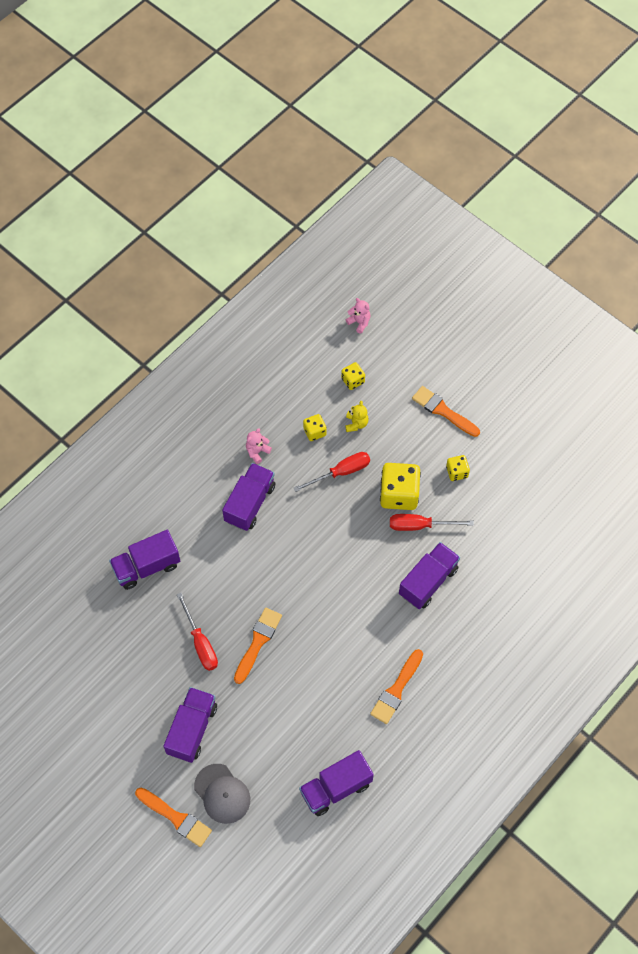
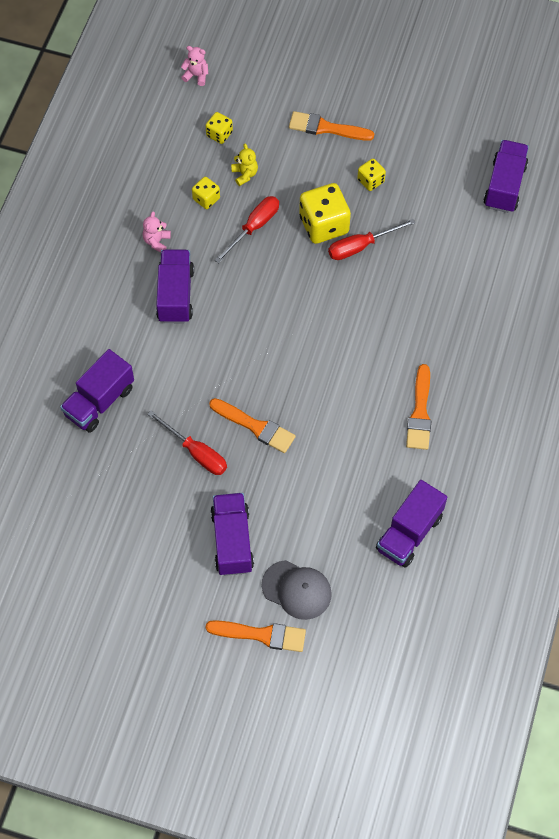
camera: 25 degrees left, 0 degrees up
(258, 642) = (255, 426): orange brush -> orange brush turned 120 degrees clockwise
(428, 581) = (397, 296): purple truck -> purple truck (504, 186)

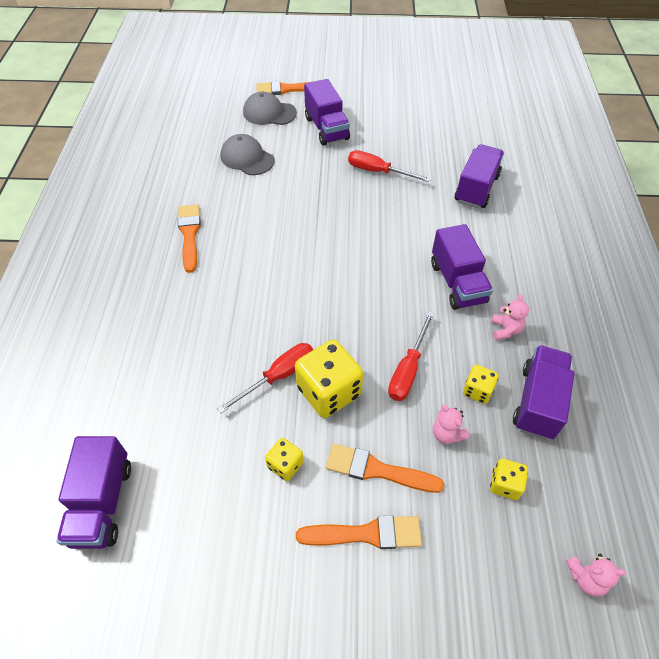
camera: 165 degrees right, 10 degrees down
(245, 174) = (447, 434): yellow teddy bear -> pink teddy bear
(255, 426) = (335, 197): orange brush -> orange brush (377, 470)
(341, 511) = (247, 158): none -> grey cap
(409, 533) = (189, 156): purple truck -> purple truck (538, 402)

